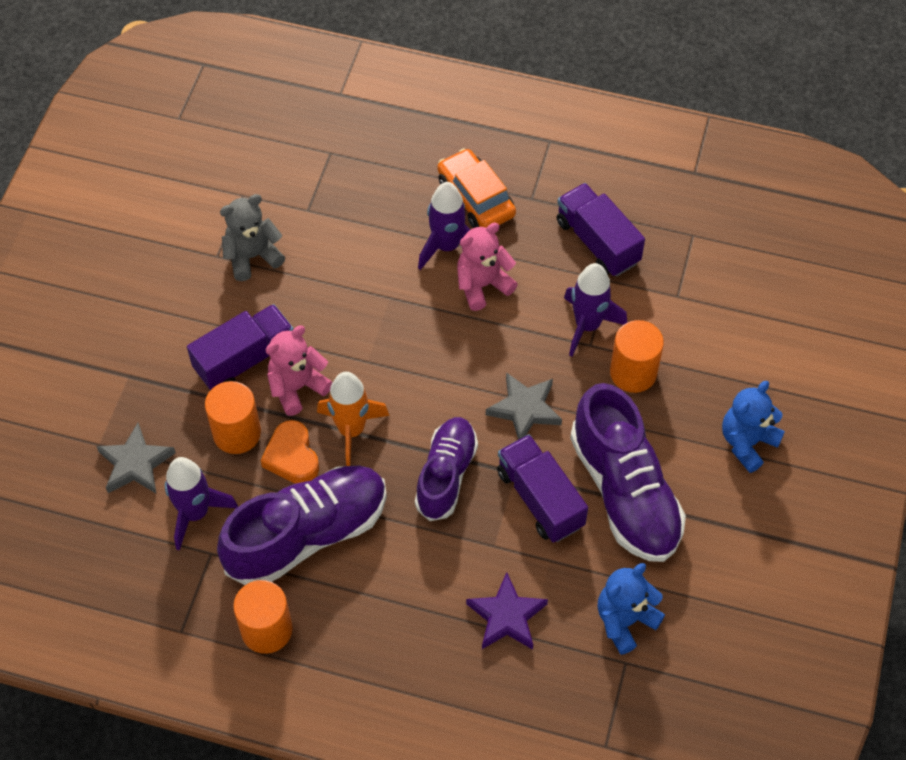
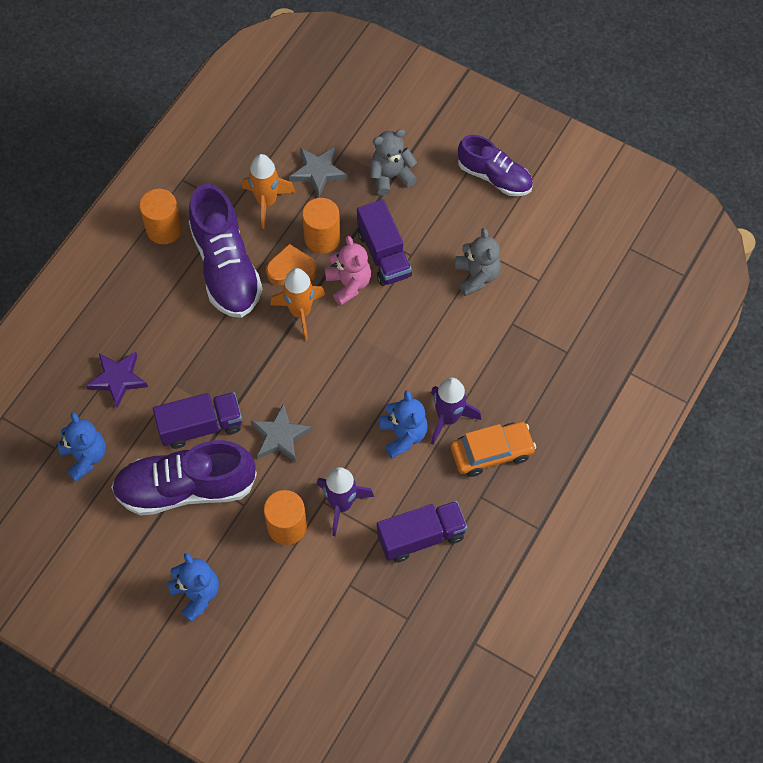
camera: 105 degrees right, 5 degrees up
(125, 378) = (391, 176): none -> grey teddy bear
(195, 513) = (267, 202): purple rocket -> orange rocket
(446, 475) = (242, 367): purple shoe -> purple shoe (494, 177)
(482, 285) = (403, 435): pink teddy bear -> blue teddy bear

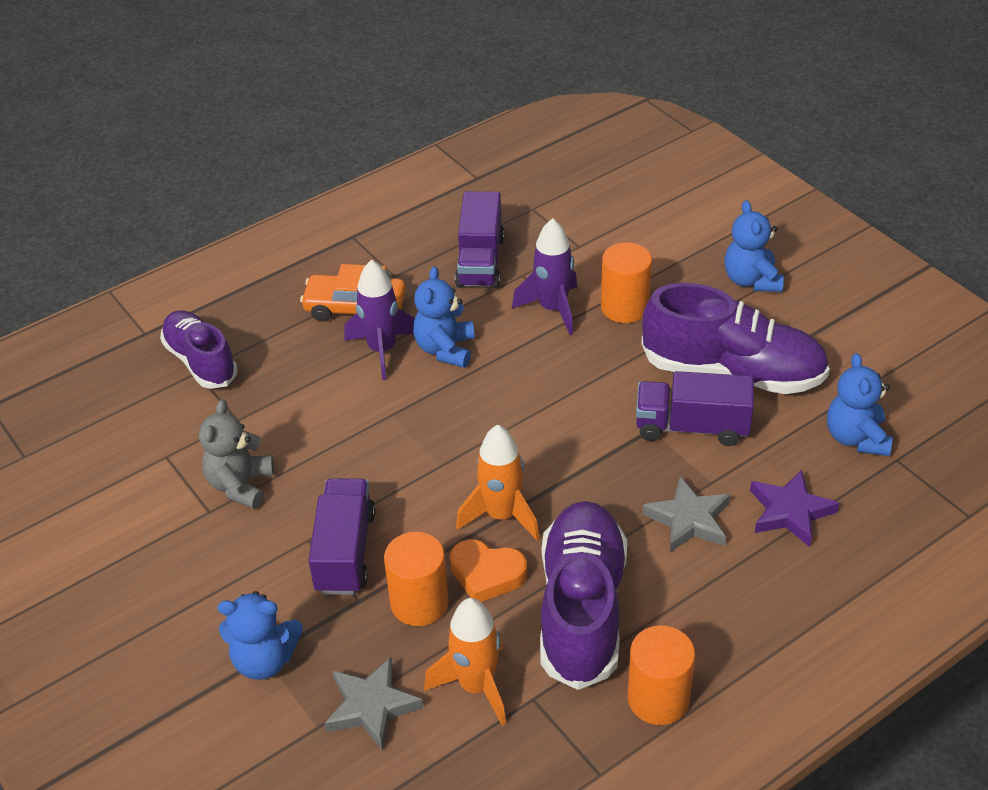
camera: 155 degrees left, 20 degrees down
(280, 436) = (594, 389): grey star -> grey star (688, 520)
(349, 284) = (416, 529): pink teddy bear -> none
(391, 176) = (264, 660): grey teddy bear -> blue teddy bear
(421, 537) = (480, 261): purple truck -> purple truck turned 90 degrees counterclockwise
(494, 177) = (117, 606): purple shoe -> purple shoe (201, 361)

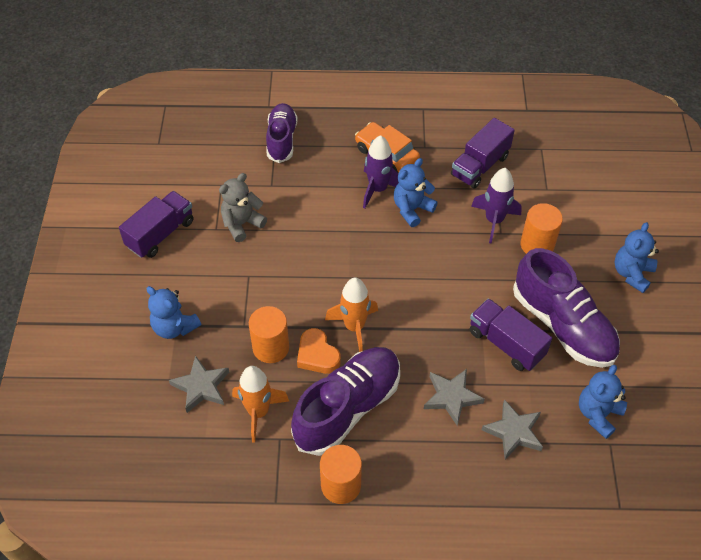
camera: 35 degrees right, 10 degrees up
(345, 552) = (259, 295): purple truck -> purple truck (160, 234)
(790, 512) = (514, 432): purple star -> grey star

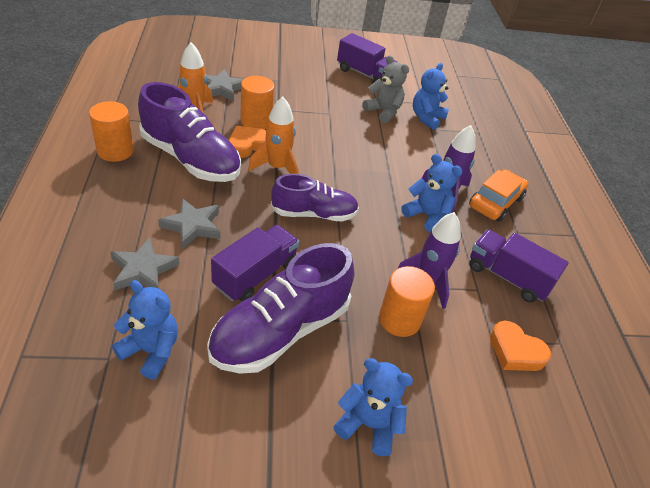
camera: 80 degrees right, 10 degrees down
(174, 327) = (276, 78): blue teddy bear -> blue teddy bear (426, 118)
(282, 140) = (487, 136): purple shoe -> purple shoe (314, 214)
(554, 177) = (515, 351): none -> orange heart

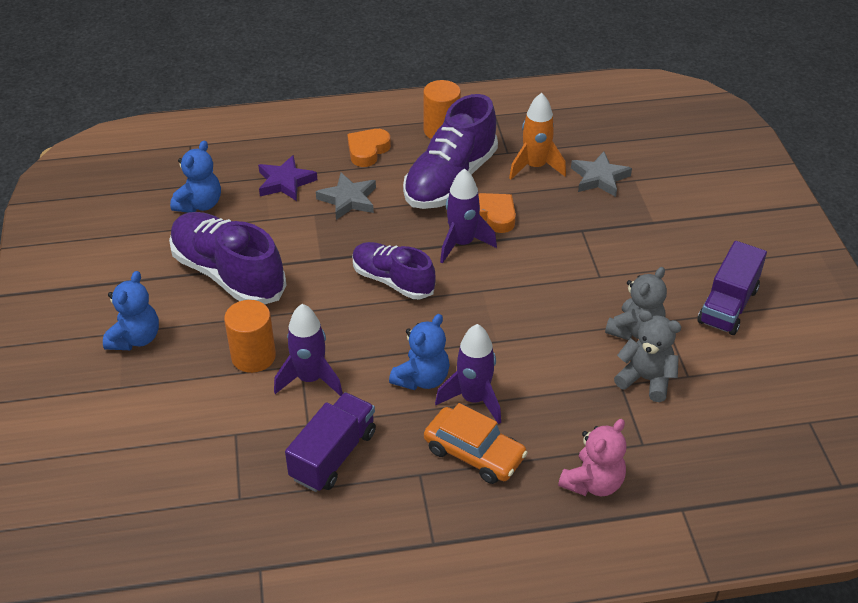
camera: 90 degrees right, 0 degrees up
(143, 270) = (285, 182): grey star -> purple star
(255, 275) = (293, 250): purple truck -> none
(256, 121) = (545, 215): orange cylinder -> none
(277, 168) = (462, 244): orange rocket -> purple rocket
(314, 214) = (393, 281): purple shoe -> purple shoe turned 135 degrees clockwise
(426, 118) = (646, 379): blue teddy bear -> grey teddy bear
(512, 157) = (593, 483): none -> pink teddy bear
(515, 351) = (223, 453): orange heart -> orange heart (367, 151)

